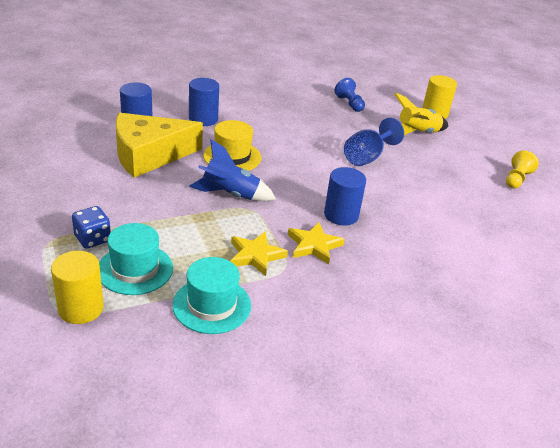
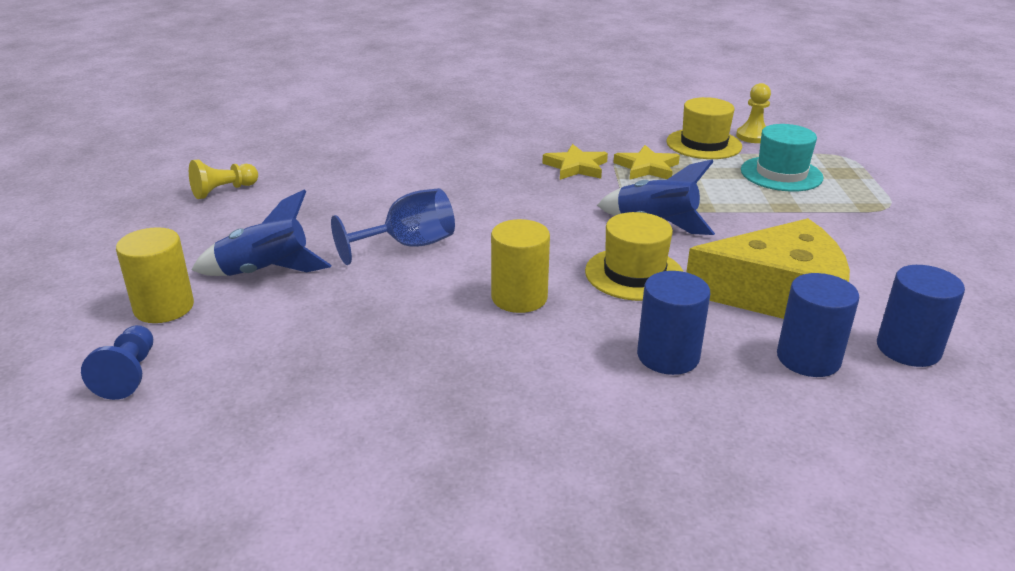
camera: 155 degrees left, 5 degrees down
(81, 308) = (829, 157): yellow cylinder -> yellow cylinder (519, 298)
(93, 239) = (836, 202): blue dice -> none
(160, 333) = (753, 136): none -> yellow pawn
(212, 305) = (703, 144): turquoise hat -> yellow hat
(341, 215) = (520, 186): blue cylinder -> blue cylinder (908, 349)
(349, 104) = (316, 356): blue pawn -> blue pawn (129, 374)
(417, 133) = (265, 272): yellow rocket -> blue rocket

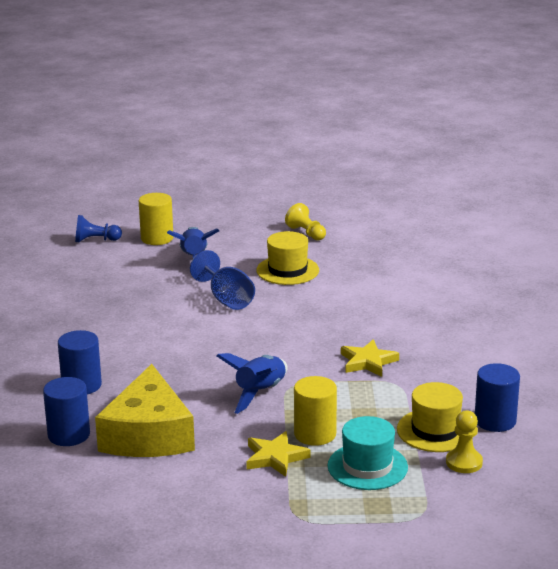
camera: 90 degrees right, 5 degrees down
(519, 298) = (155, 338): yellow cylinder -> yellow cylinder (315, 434)
(634, 274) = (182, 379): yellow hat -> yellow hat (287, 270)
(647, 168) = (371, 396): yellow star -> yellow star (275, 457)
(908, 349) = (71, 477): blue cylinder -> blue cylinder (495, 421)

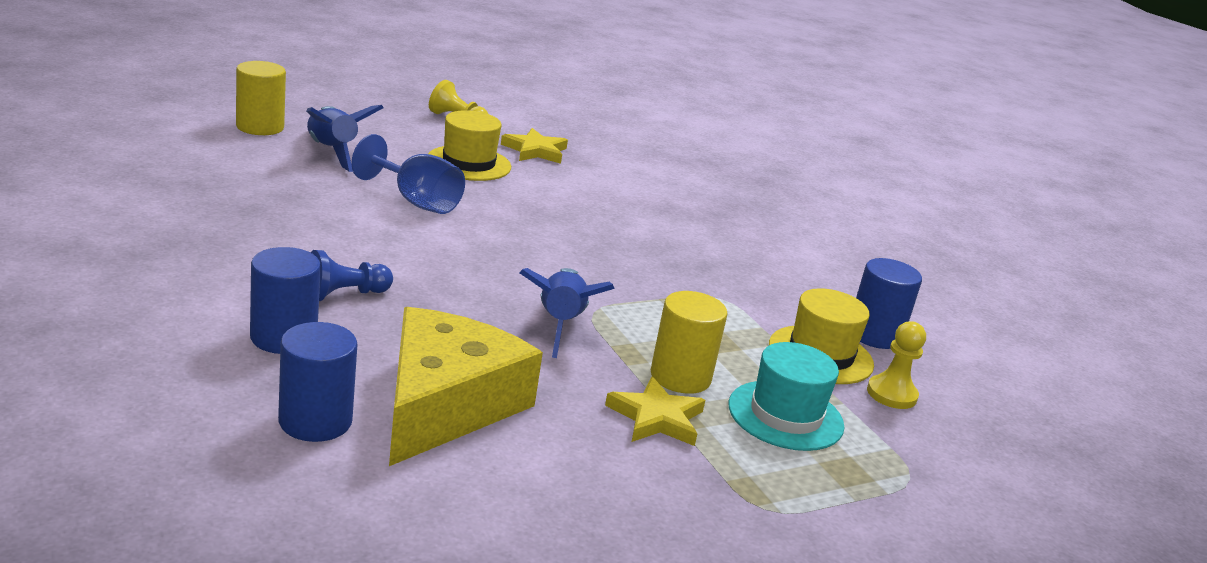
camera: 30 degrees left, 0 degrees up
(95, 240) = (169, 130): blue pawn -> blue pawn (344, 294)
(148, 434) = (445, 405): yellow cheese -> yellow cheese turned 135 degrees counterclockwise
(368, 362) = (663, 272): yellow star -> yellow star (535, 151)

